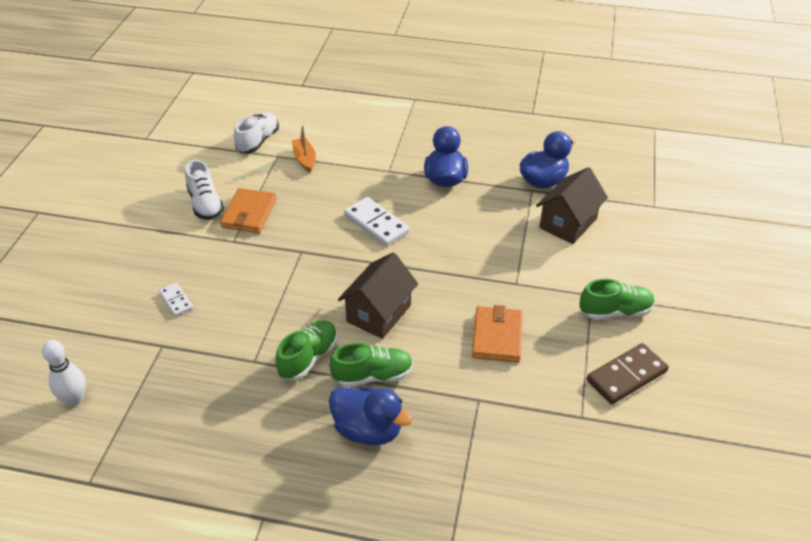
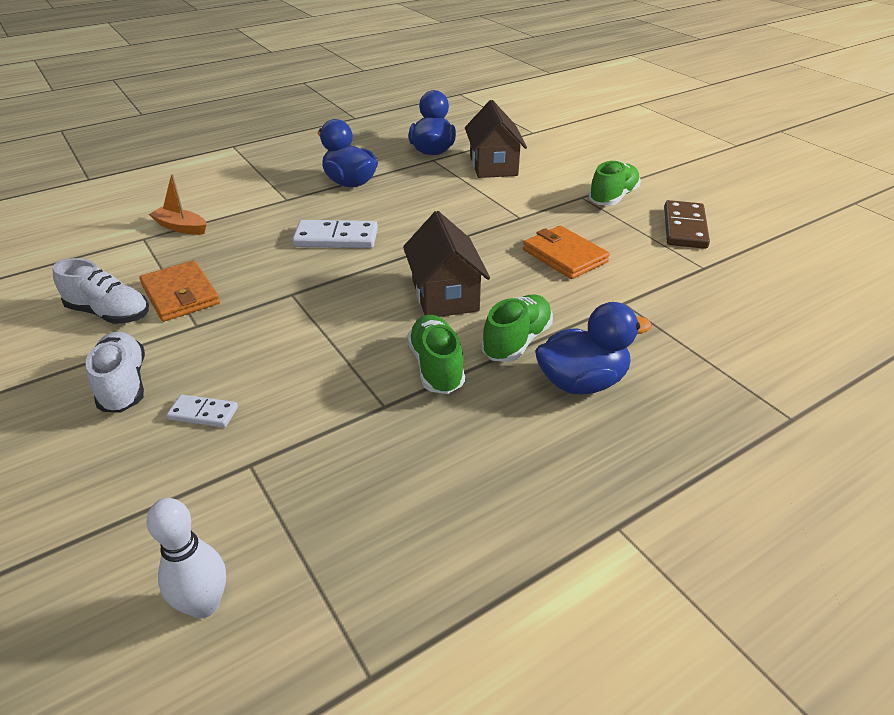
camera: 45 degrees left, 5 degrees down
(258, 141) = (100, 237): white shoe -> white shoe (123, 385)

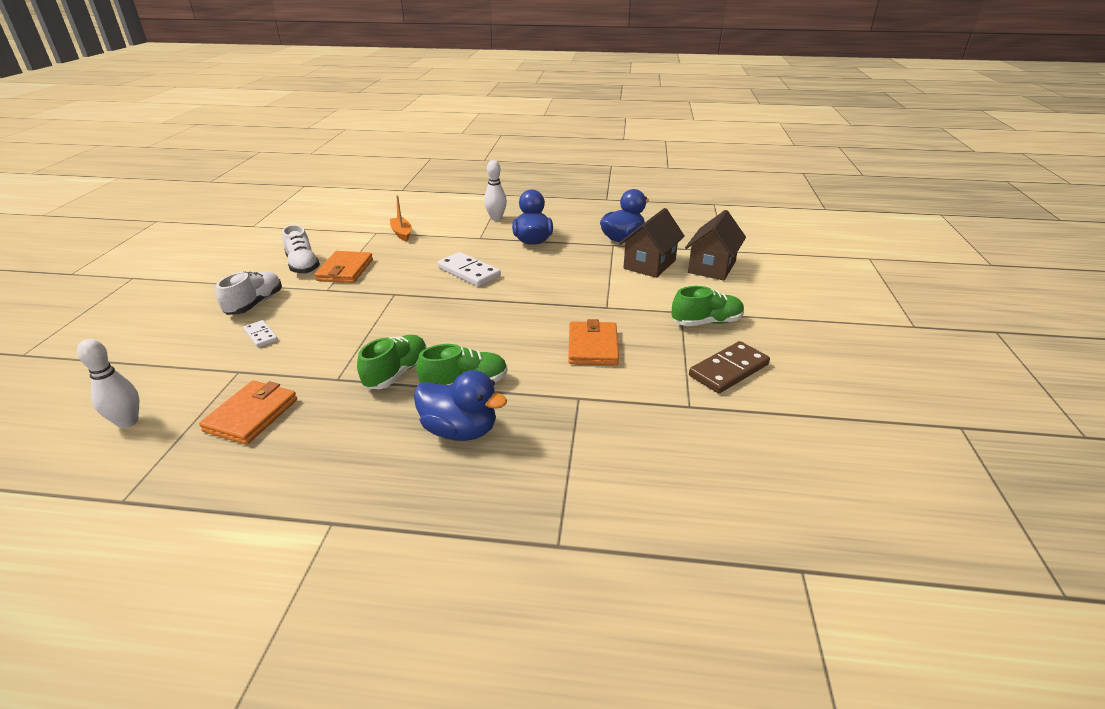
camera: 40 degrees right, 5 degrees down
(269, 173) = (496, 218): none -> white bowling pin
(356, 495) = (252, 415): none -> orange wallet
(445, 296) = (471, 335): brown house -> brown house (712, 267)

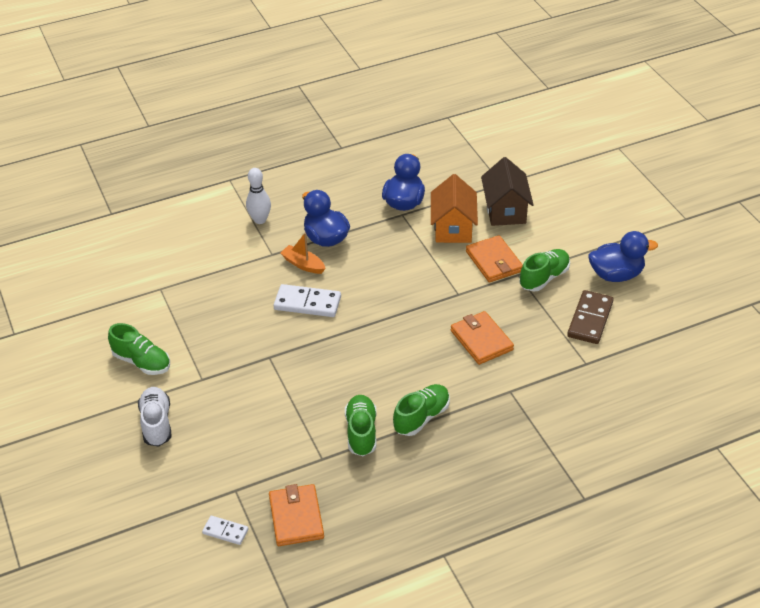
camera: 30 degrees left, 10 degrees up
(128, 422) = (209, 569): white bowling pin -> none
(261, 335) = (207, 451): white domino -> white domino (225, 531)
(303, 265) = (142, 362): white shoe -> green shoe
(345, 270) = (190, 349): orange wallet -> orange wallet (494, 261)
(402, 233) = (188, 279): orange boat -> orange boat (303, 264)
(460, 430) = (456, 455): blue duck -> blue duck (616, 275)
(649, 264) = (453, 228): brown house -> orange house

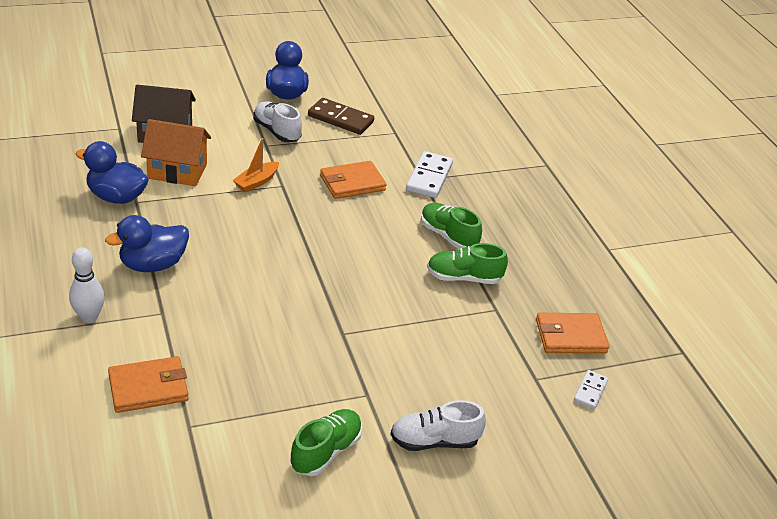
camera: 90 degrees left, 5 degrees down
(303, 264) = (193, 288): orange boat -> orange boat (256, 182)
(307, 303) = (262, 293): white domino -> white domino (429, 177)
(494, 261) = (242, 155): orange wallet -> orange wallet (148, 387)
(544, 278) = (277, 131): green shoe -> white shoe

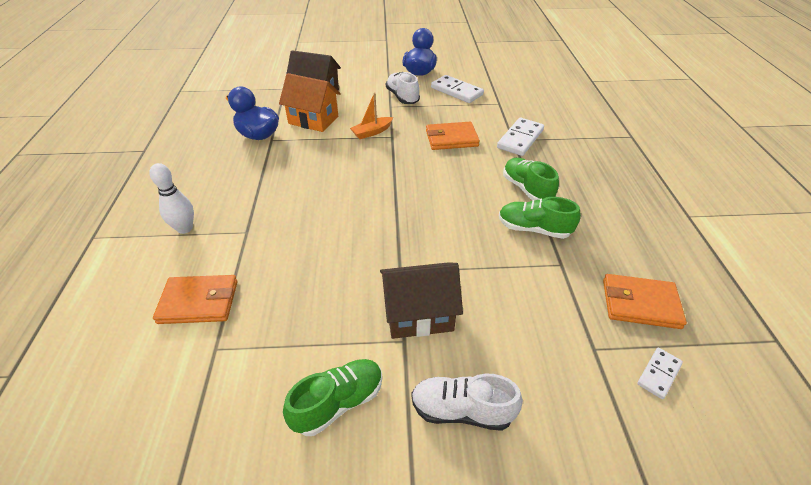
camera: 20 degrees right, 5 degrees up
(153, 264) = (259, 189): blue duck -> none
(340, 119) = (456, 91): brown domino -> white domino
(373, 371) = (418, 314): none -> brown house

